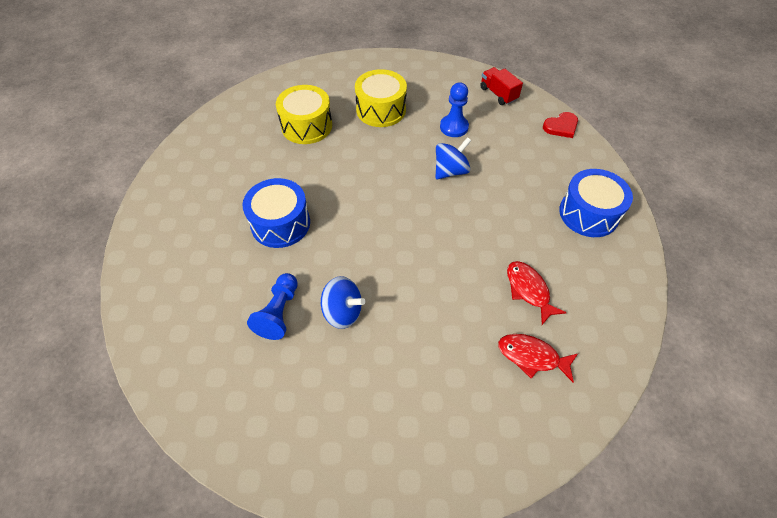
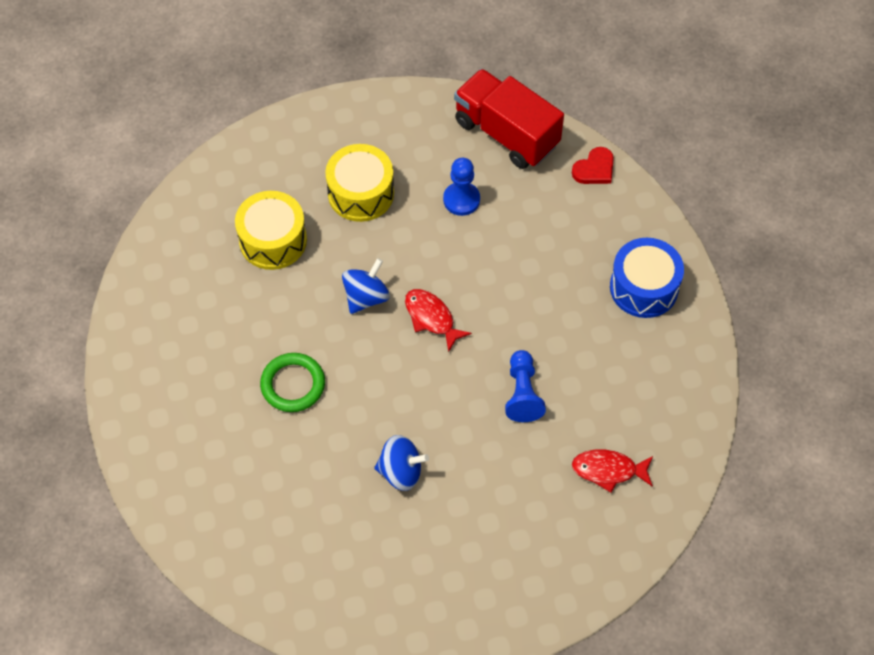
camera: 15 degrees left, 5 degrees up
(279, 312) = (332, 489): blue pawn -> blue pawn (522, 393)
(280, 223) = (293, 384): blue drum -> green ring
(450, 171) = (473, 266): blue spinning top -> blue spinning top (366, 297)
(498, 94) = (506, 133): red truck -> red truck, size x1.94
(528, 290) = (593, 399): red fish -> red fish (431, 318)

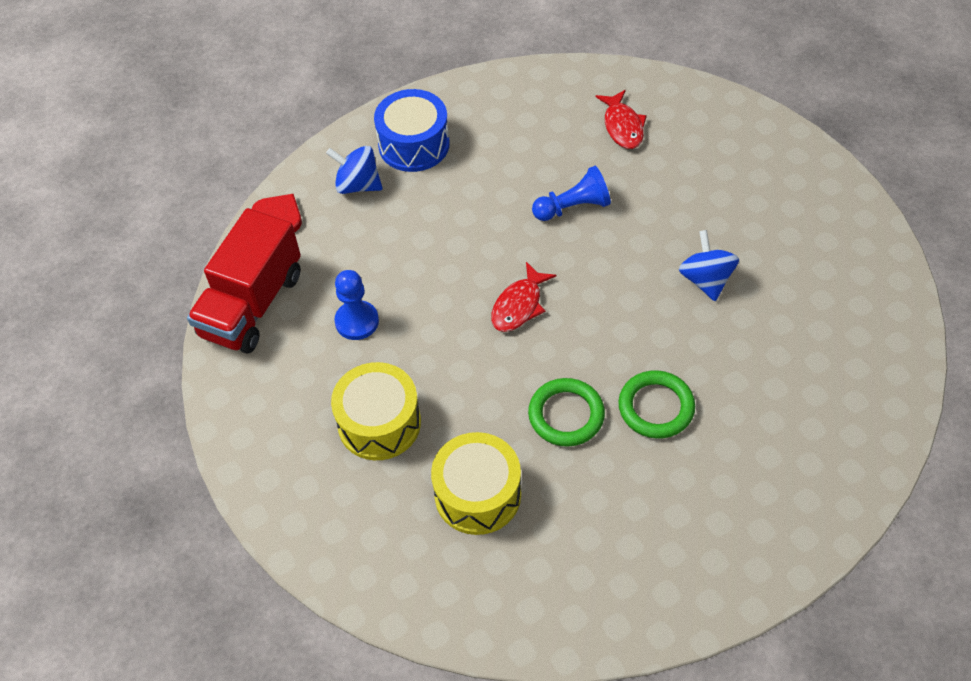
camera: 105 degrees left, 5 degrees down
(313, 319) = (566, 415): none -> green ring
(366, 297) = (517, 373): blue spinning top -> blue spinning top (358, 185)

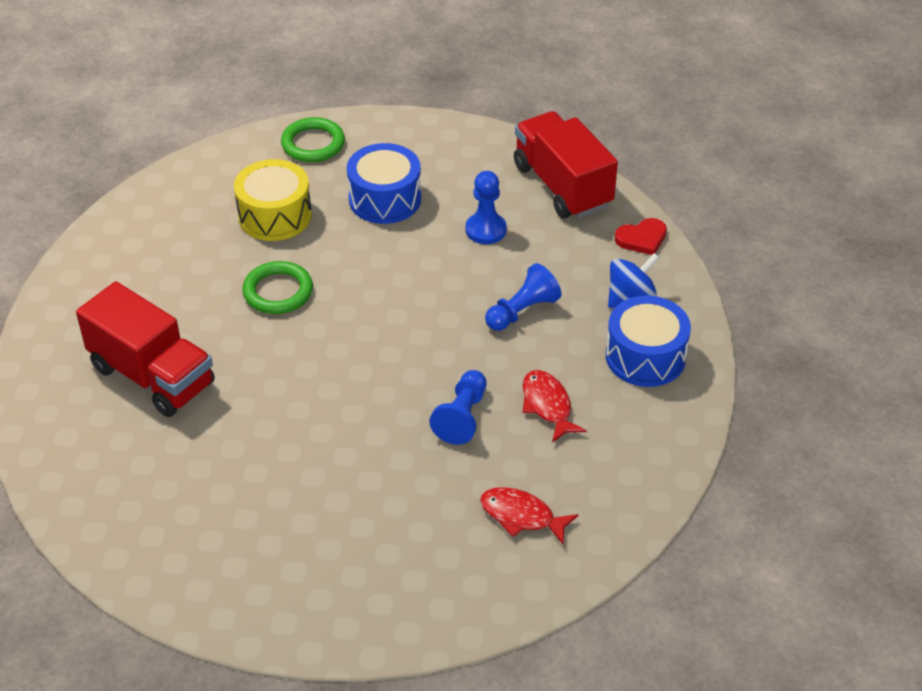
camera: 125 degrees right, 10 degrees down
(379, 423) = (385, 199): yellow drum -> blue drum
(432, 239) = (522, 311): none -> blue pawn
(519, 305) = (400, 323): red fish -> red fish (547, 405)
(656, 407) = (225, 342): green ring -> green ring (313, 144)
(706, 280) = (293, 451): blue spinning top -> none
(739, 428) = (152, 376): none -> red truck

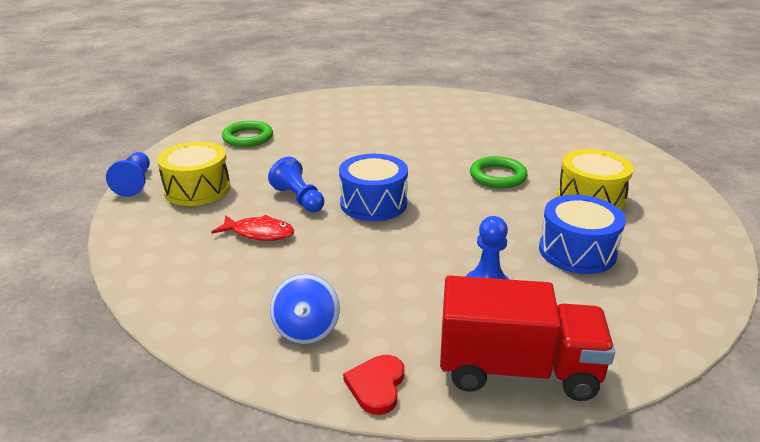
camera: 125 degrees right, 15 degrees down
(152, 376) = (460, 126): red truck -> none
(313, 144) = (690, 243): green ring -> green ring (248, 137)
(521, 516) = (197, 189): red fish -> yellow drum
(522, 311) = (364, 263): blue pawn -> blue pawn (135, 183)
(645, 357) = (234, 301): blue drum -> blue drum (373, 203)

